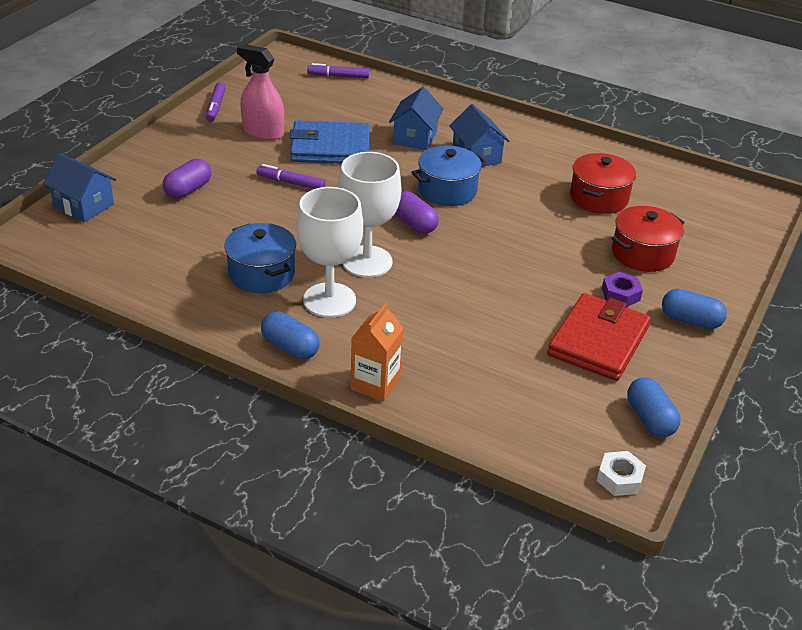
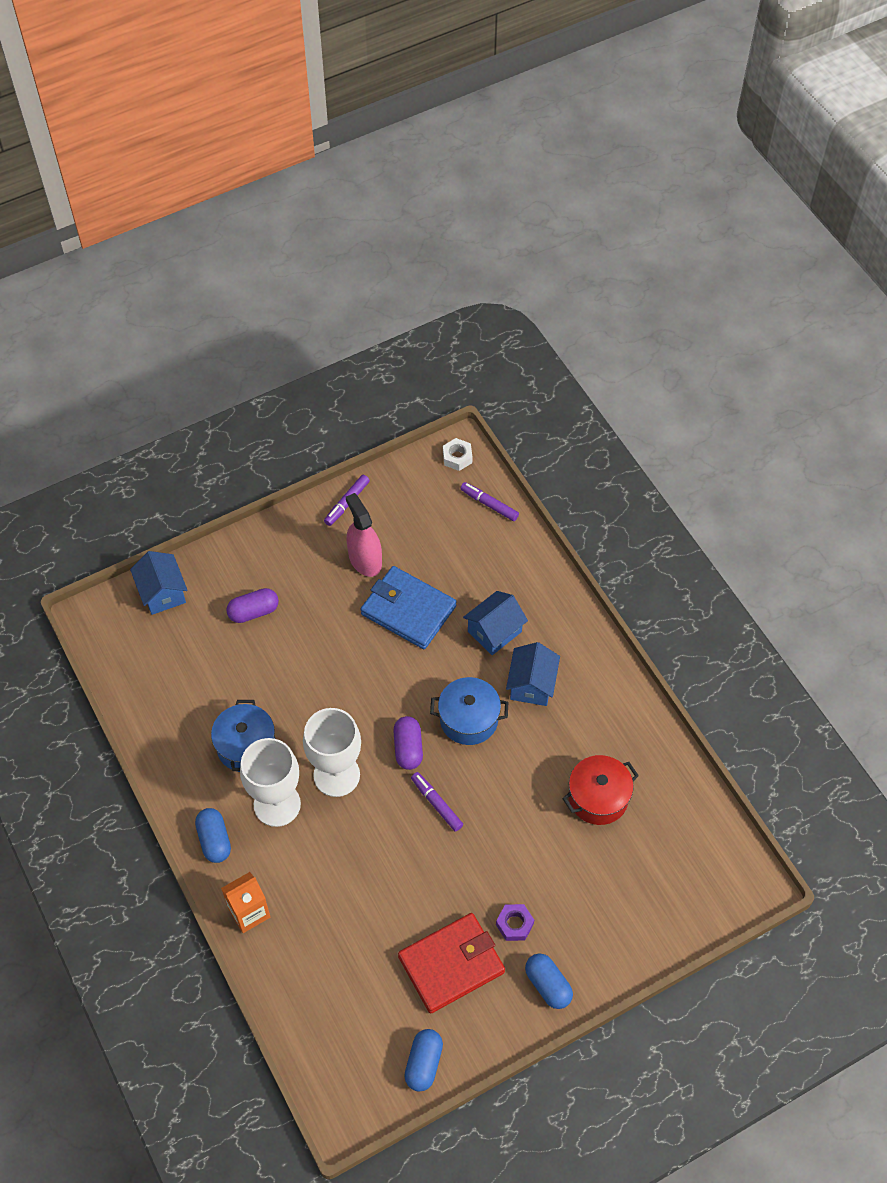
camera: 35 degrees right, 20 degrees up
(291, 183) = (342, 643): purple marker -> purple marker (436, 803)
(619, 478) = (353, 1103): white nut -> white nut (457, 457)
(642, 254) = (576, 888): red pot -> none

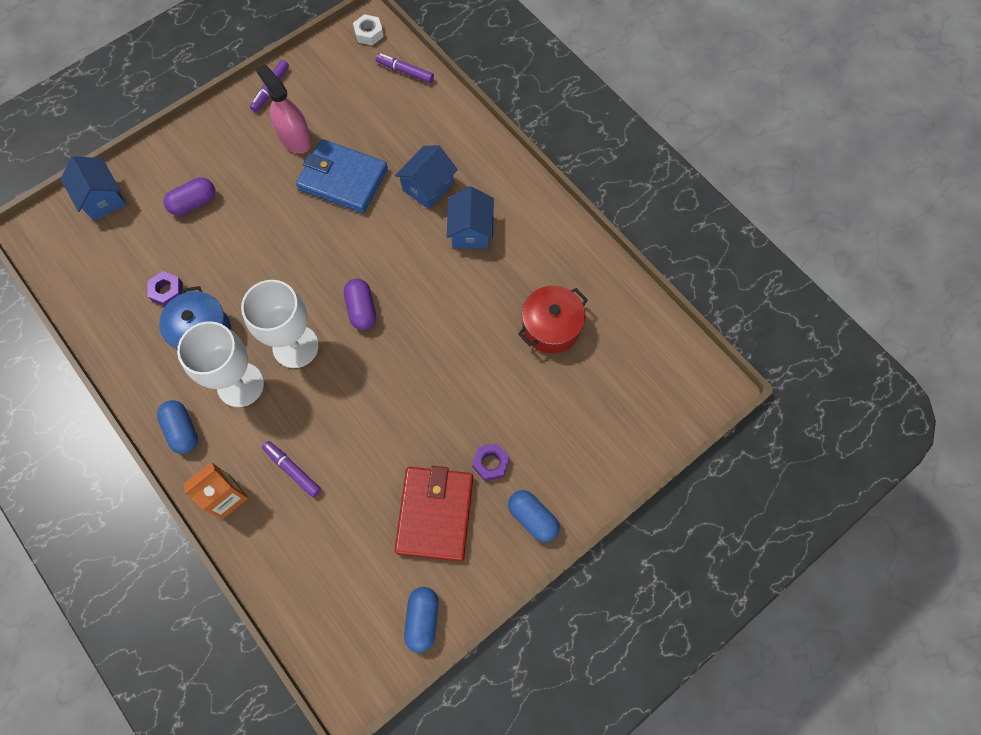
camera: 10 degrees left, 10 degrees up
(216, 699) = (167, 291): none -> purple nut
(436, 803) = (397, 358): purple marker -> purple marker (292, 470)
(451, 964) = (435, 514): red wallet -> red wallet turned 45 degrees counterclockwise
(468, 719) = (416, 272): blue pot -> none

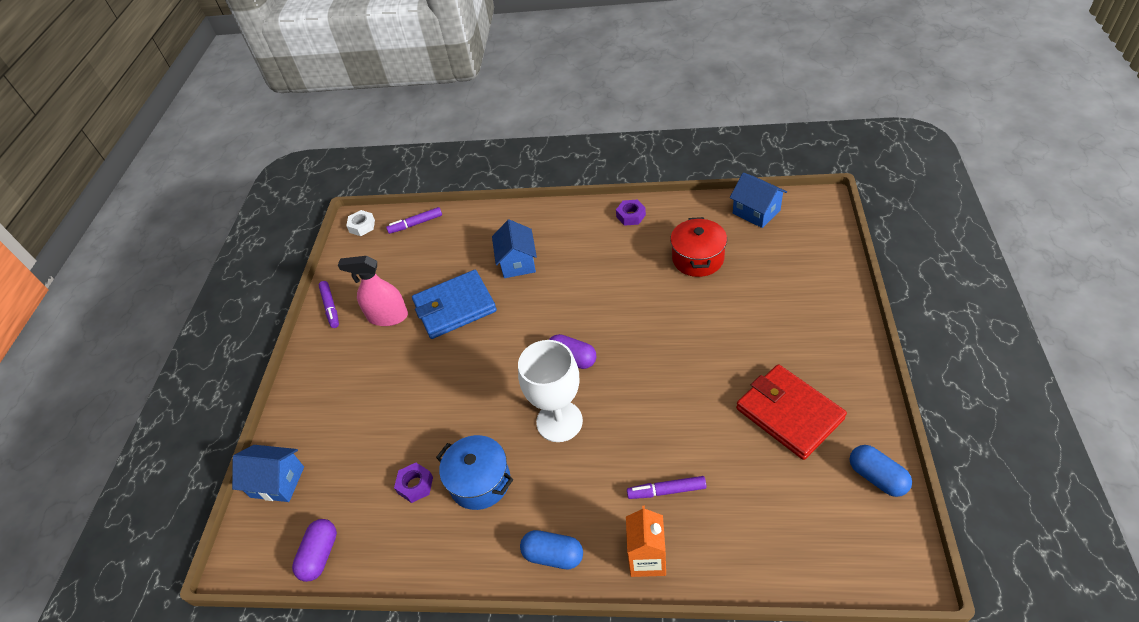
camera: 40 degrees left, 20 degrees down
(194, 203) = (361, 416): purple capsule -> purple capsule (320, 555)
(240, 385) = (554, 482): white goblet -> none
(471, 230) = (578, 259): blue house -> blue house (756, 212)
(490, 463) = (775, 354): purple nut -> purple nut (631, 216)
(532, 518) = (842, 354): blue capsule -> none

